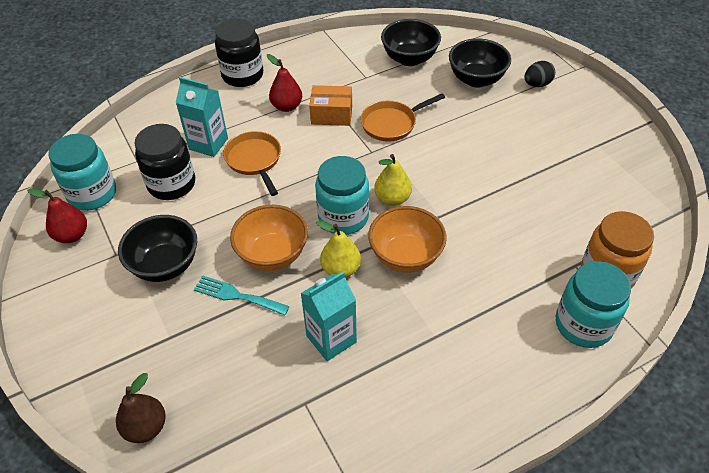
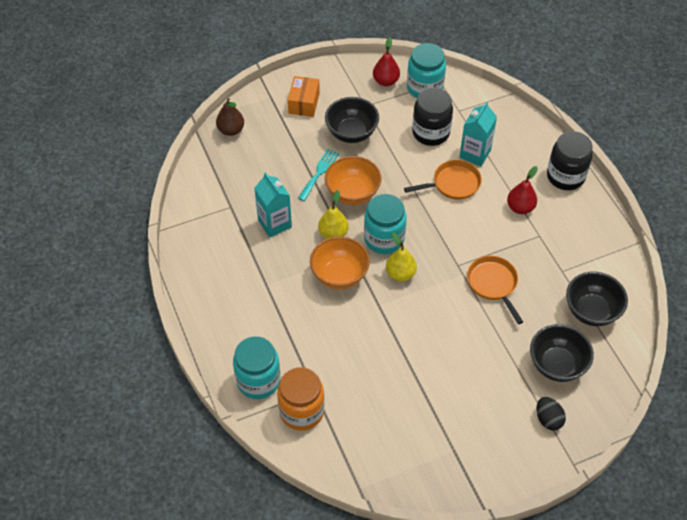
camera: 95 degrees right, 5 degrees up
(331, 114) = (508, 240): orange box -> orange box (304, 103)

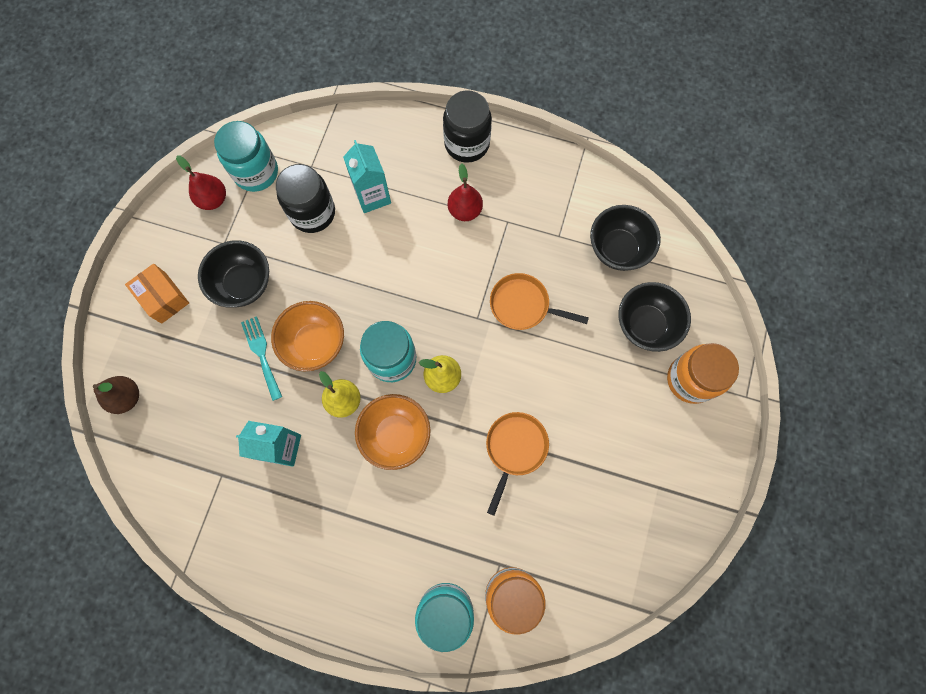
camera: 50 degrees left, 20 degrees up
(453, 184) = (387, 244): orange pan -> orange pan (515, 449)
(548, 419) = (690, 379): black egg -> orange jar

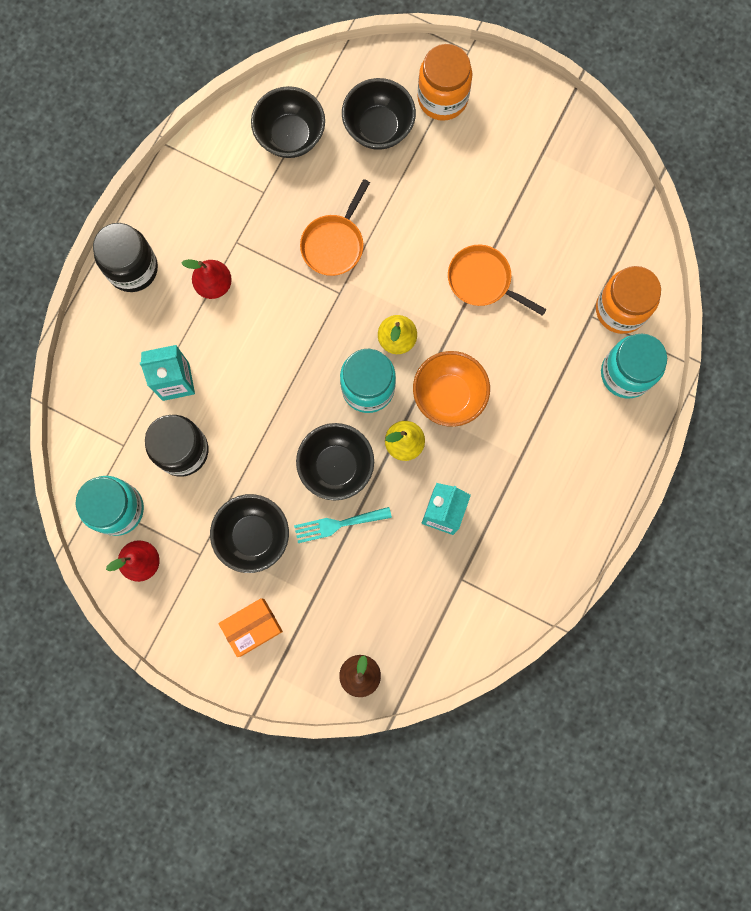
camera: 80 degrees left, 5 degrees up
(315, 343) = (336, 466): orange bowl -> black bowl

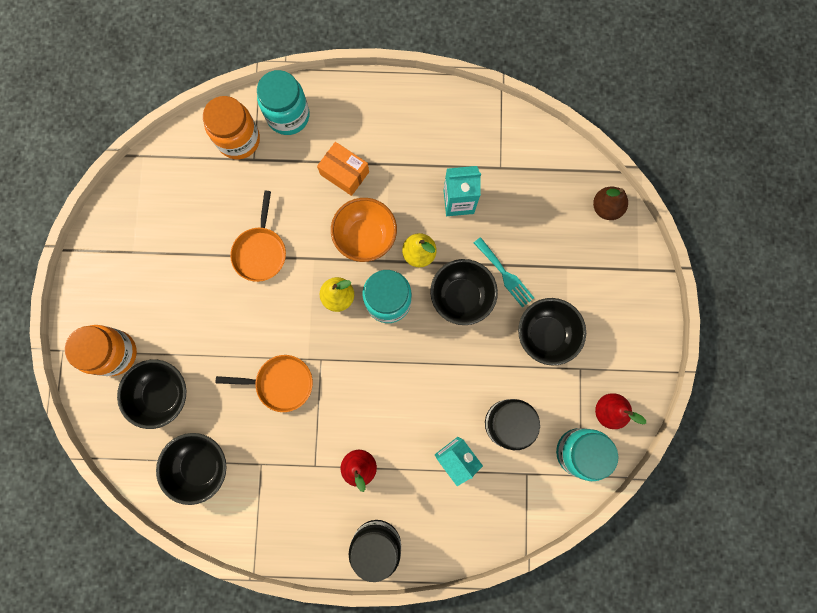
camera: 115 degrees left, 0 degrees up
(252, 627) = (613, 302): orange box -> orange box (344, 173)

